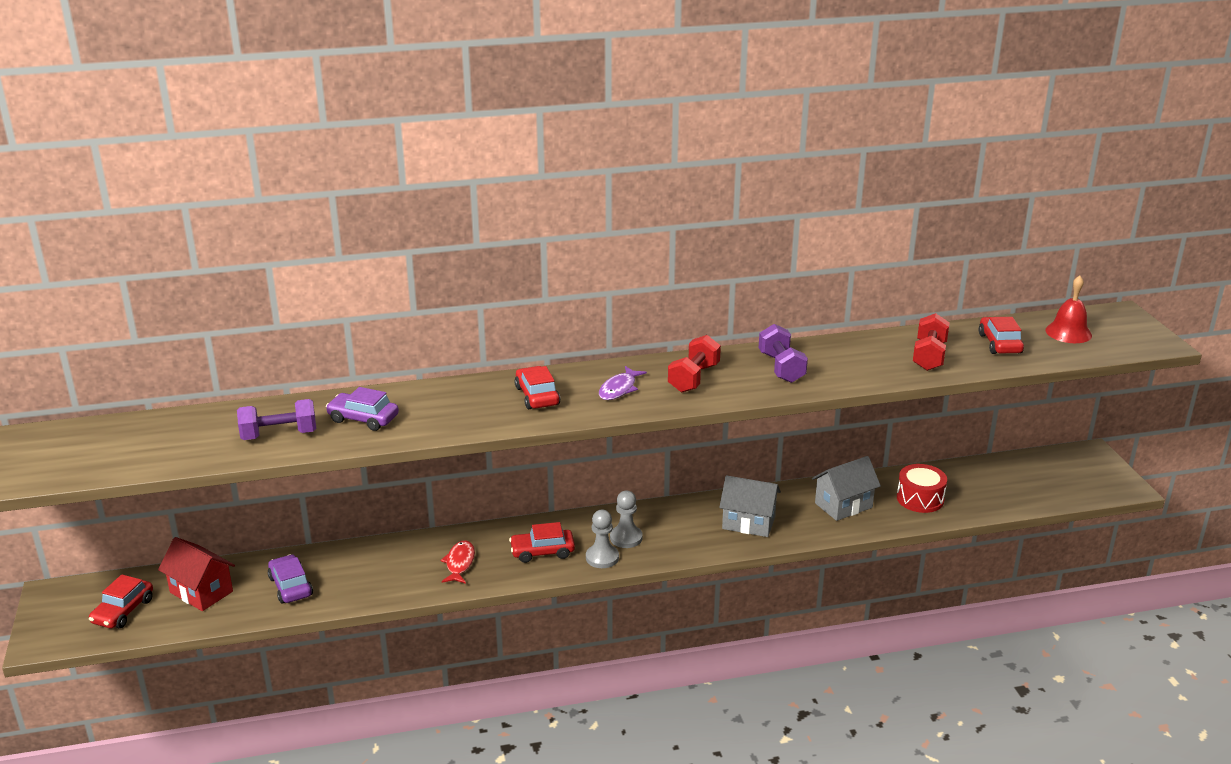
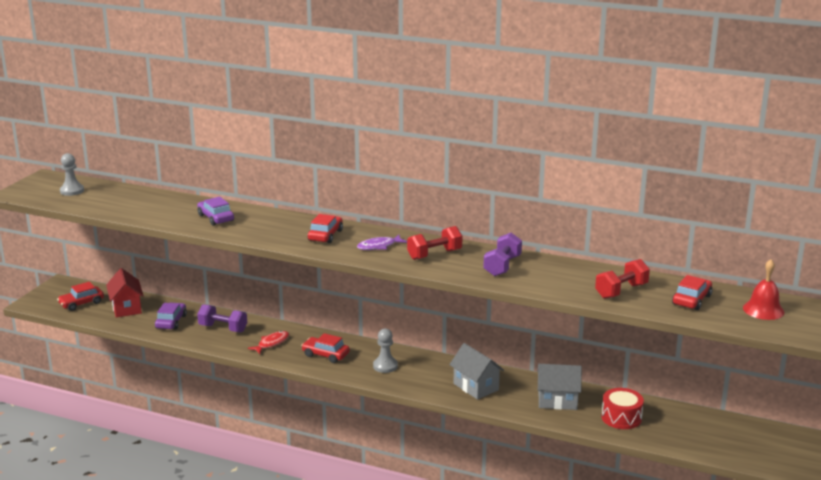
camera: 35 degrees right, 5 degrees down
(279, 435) = (164, 213): purple dumbbell -> purple dumbbell (223, 328)
(602, 558) = (356, 371): grey pawn -> grey pawn (72, 191)

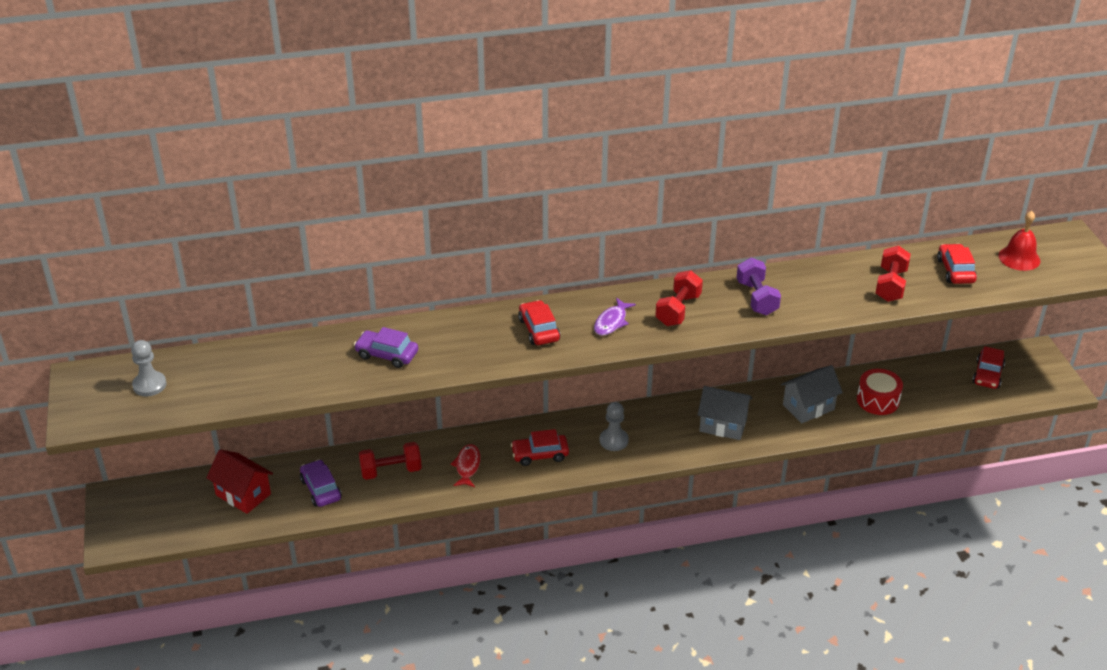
camera: 35 degrees left, 15 degrees up
(81, 303) = (178, 513): red car -> red car (987, 375)
(223, 328) = (391, 471): purple dumbbell -> red dumbbell

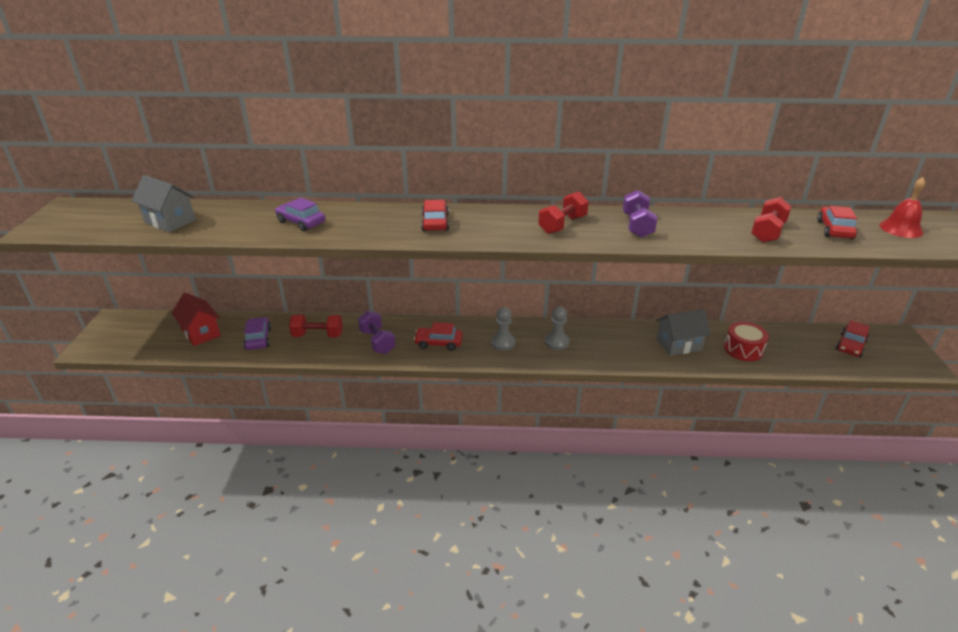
camera: 15 degrees right, 5 degrees down
(149, 385) = (108, 217): grey pawn -> grey pawn (557, 342)
(467, 466) = (377, 342): red fish -> purple dumbbell
(611, 322) = (500, 225): purple fish -> none
(723, 425) = (599, 346): grey house -> grey house (170, 221)

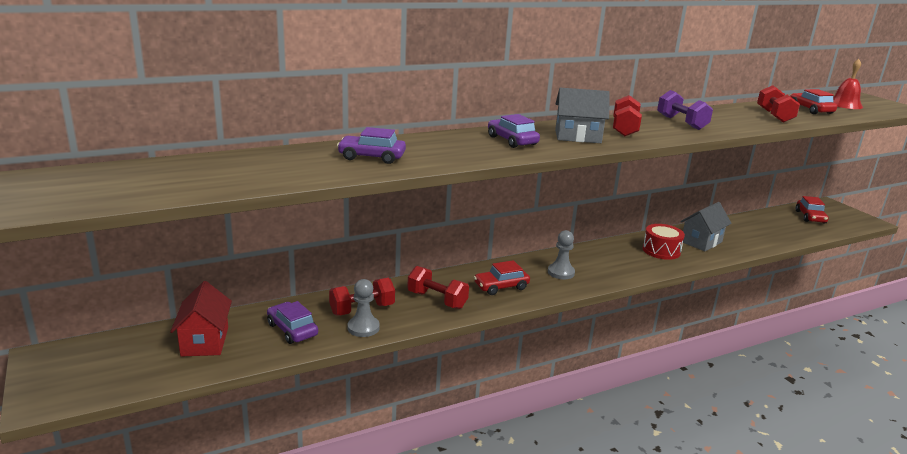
camera: 30 degrees left, 10 degrees down
(170, 221) = (200, 176): grey house -> grey house (577, 136)
(201, 333) = (205, 341): red house -> red house turned 60 degrees clockwise
(377, 342) = (437, 300): purple dumbbell -> red dumbbell
(435, 223) = (512, 140): red car -> purple car
(557, 342) = (606, 261): grey pawn -> grey pawn (363, 328)
(743, 349) = (748, 235): red drum -> red drum (661, 250)

